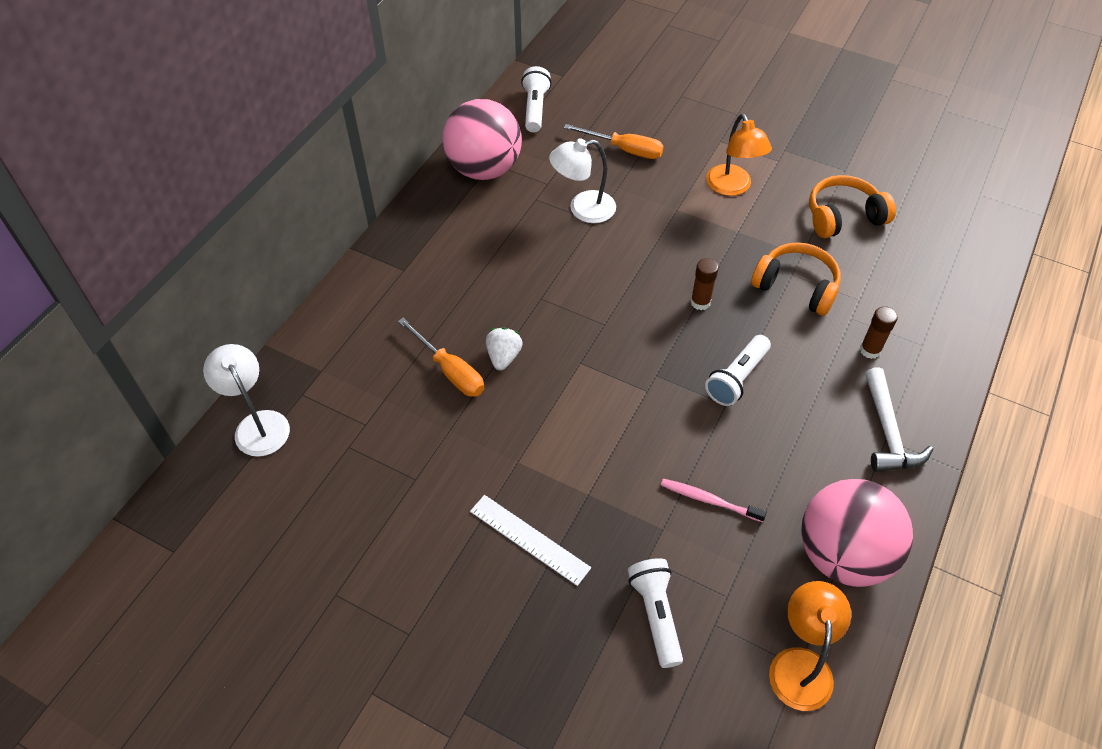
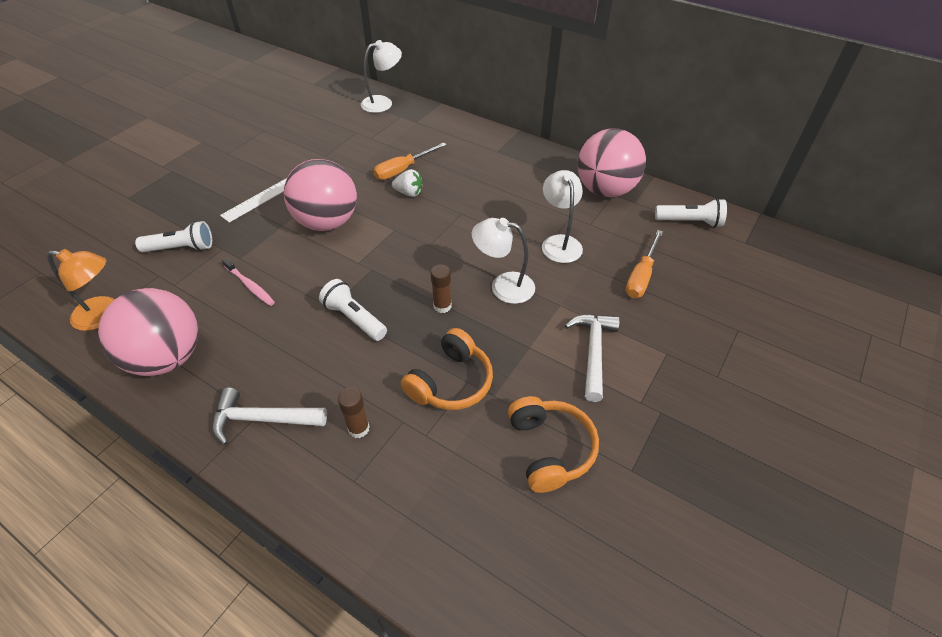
camera: 95 degrees right, 5 degrees down
(575, 440) = (327, 222): none -> pink ball
(659, 253) = (503, 286): none -> white lamp
(709, 500) = (250, 285): pink toothbrush -> pink toothbrush turned 105 degrees clockwise
(732, 187) = (593, 352): orange lamp -> white hammer

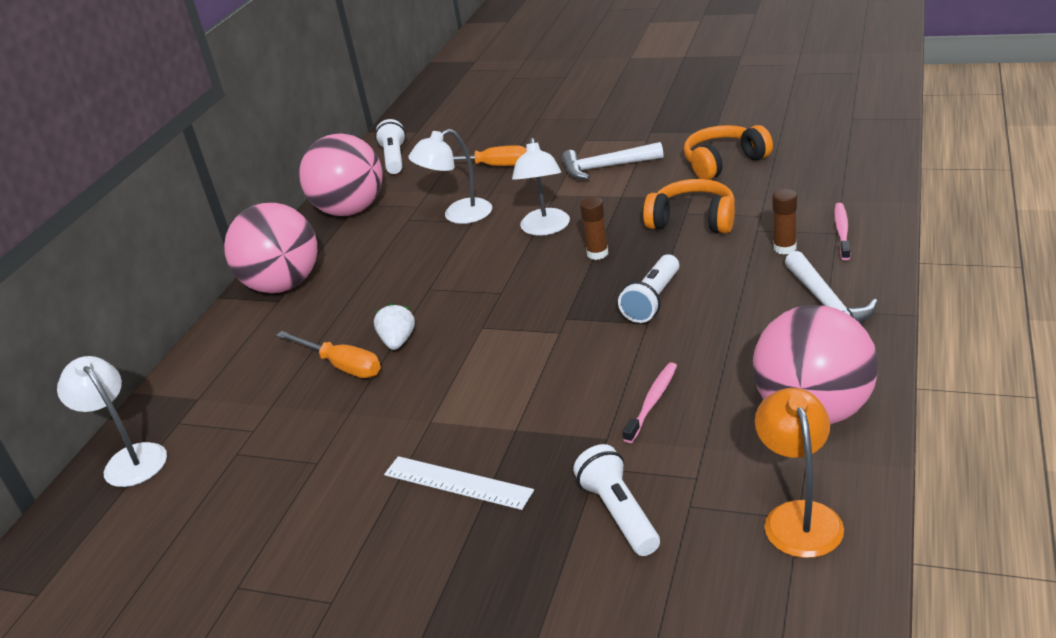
camera: 100 degrees left, 15 degrees down
(327, 222) = (491, 388): pink ball -> pink ball (283, 285)
(351, 486) = (842, 232): none -> pink toothbrush

